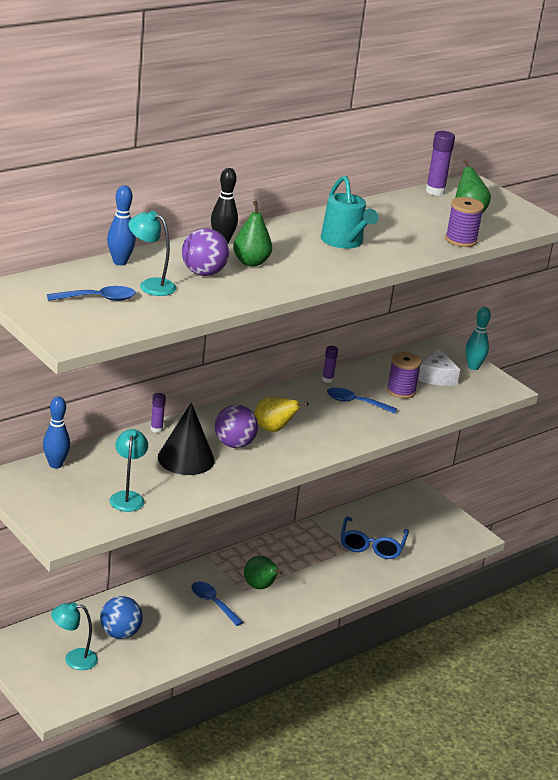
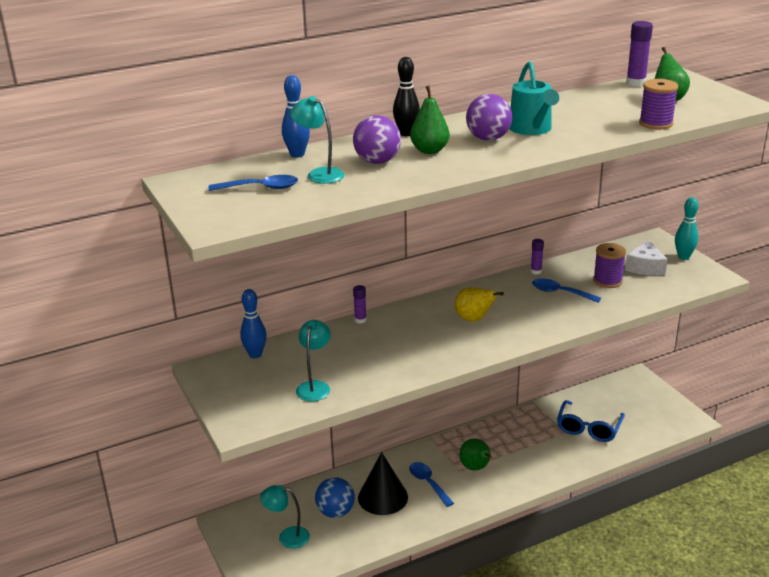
camera: 15 degrees right, 0 degrees up
(186, 458) = (382, 348): black cone -> black cone (383, 497)
(234, 444) = (432, 334): purple ball -> purple ball (488, 138)

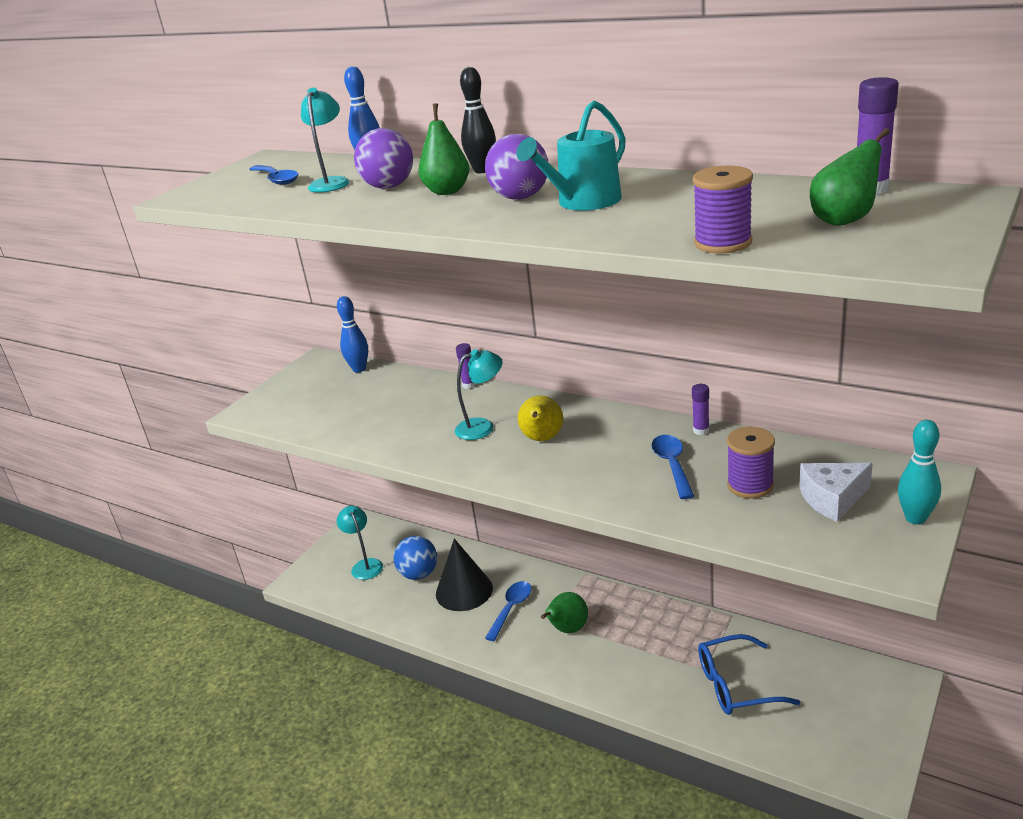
camera: 60 degrees right, 0 degrees up
(315, 386) = (332, 416): turquoise lamp -> turquoise lamp (482, 427)

